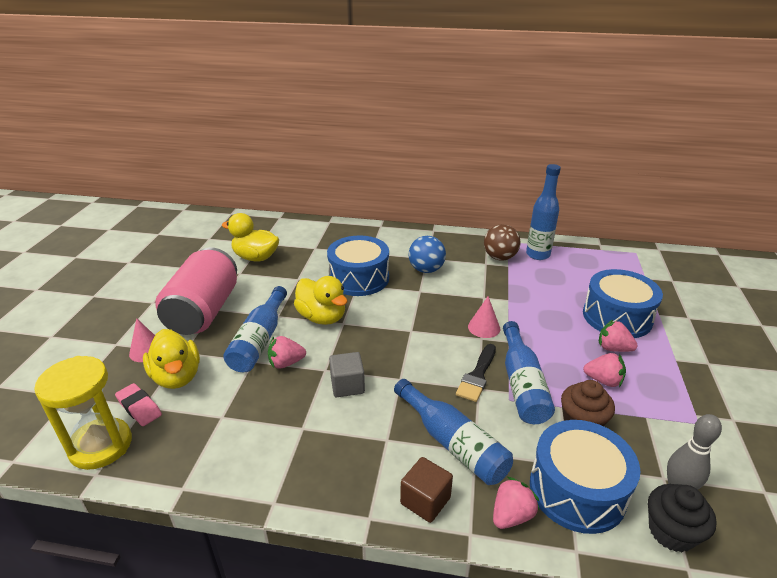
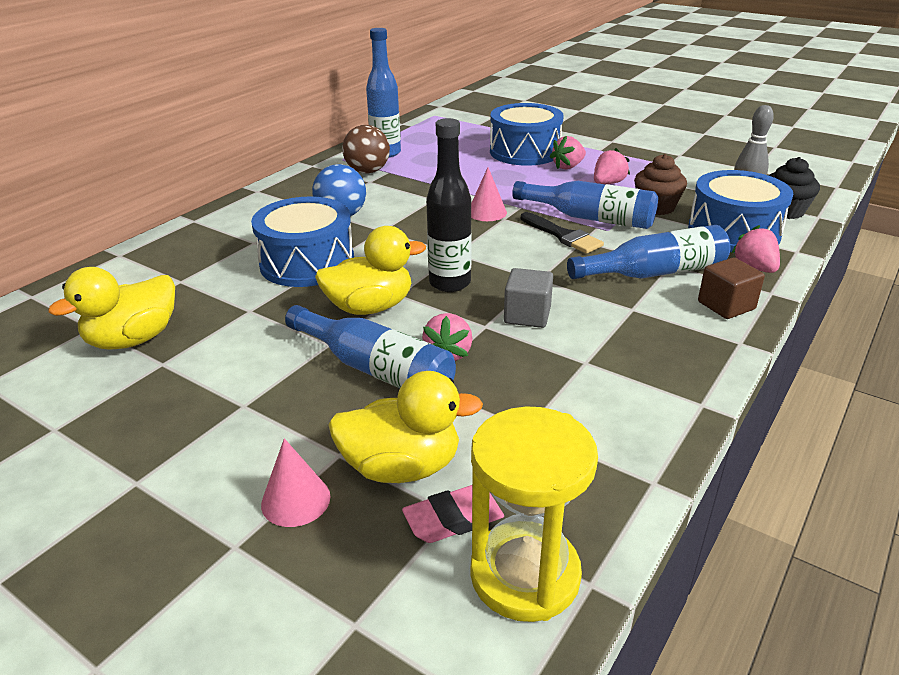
camera: 65 degrees left, 0 degrees up
(204, 311) = (240, 417): pink can -> none
(369, 339) = (450, 283): none -> black bottle

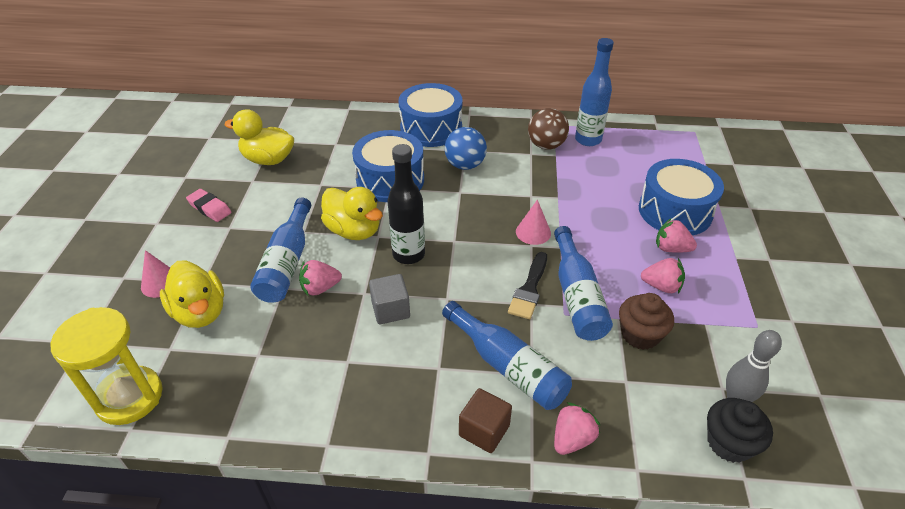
camera: 60 degrees right, 10 degrees up
(453, 519) = (164, 351): pink eraser -> pink eraser (210, 208)
(733, 232) = (637, 407): blue drum -> blue drum (431, 128)

